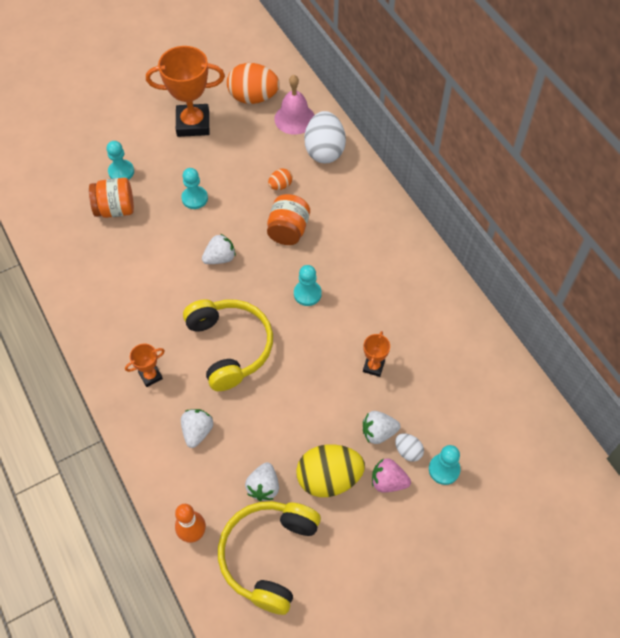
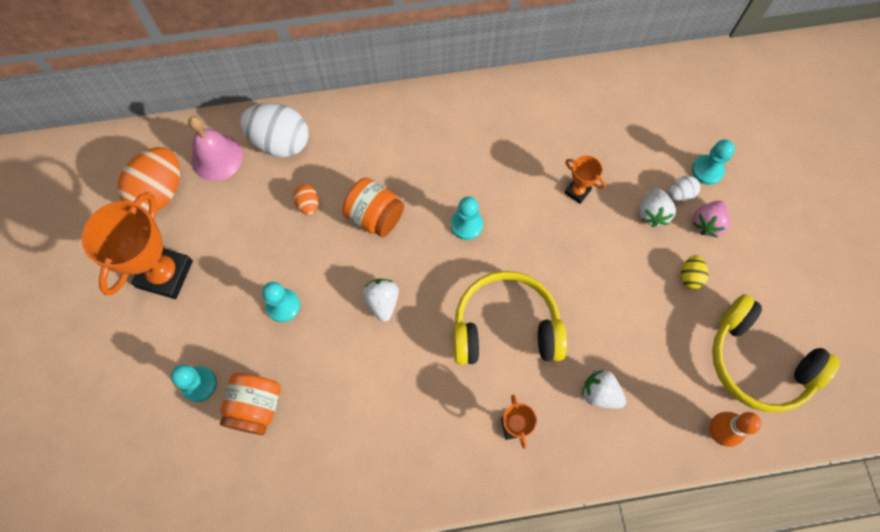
camera: 70 degrees left, 10 degrees up
(263, 487) = (682, 343): white strawberry -> none
(329, 478) = (690, 277): yellow egg -> yellow egg, size x0.48

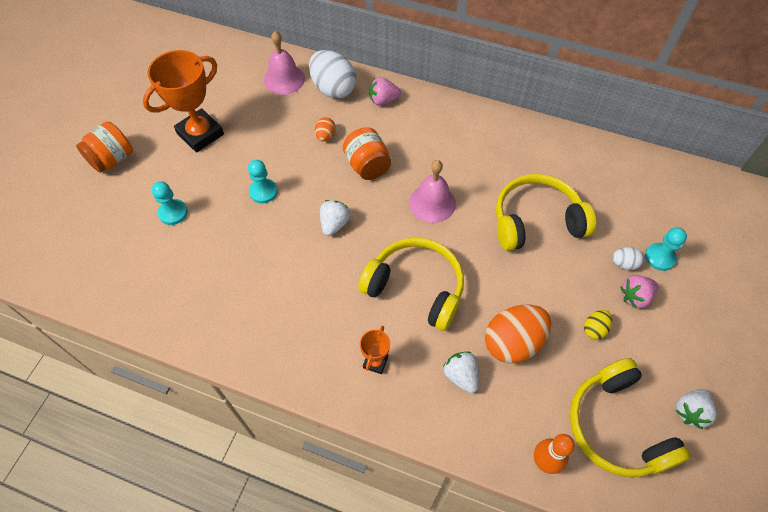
camera: 30 degrees right, 10 degrees down
(160, 192) = (233, 83): orange egg -> orange egg (513, 342)
(256, 407) = (199, 247): orange jar -> orange jar (112, 159)
(344, 130) = (383, 100): none -> pink strawberry
(466, 225) = (432, 203): turquoise pawn -> pink bell
(577, 191) = (536, 221): orange trophy -> yellow headphones
(652, 213) = (590, 266): white strawberry -> white strawberry (690, 411)

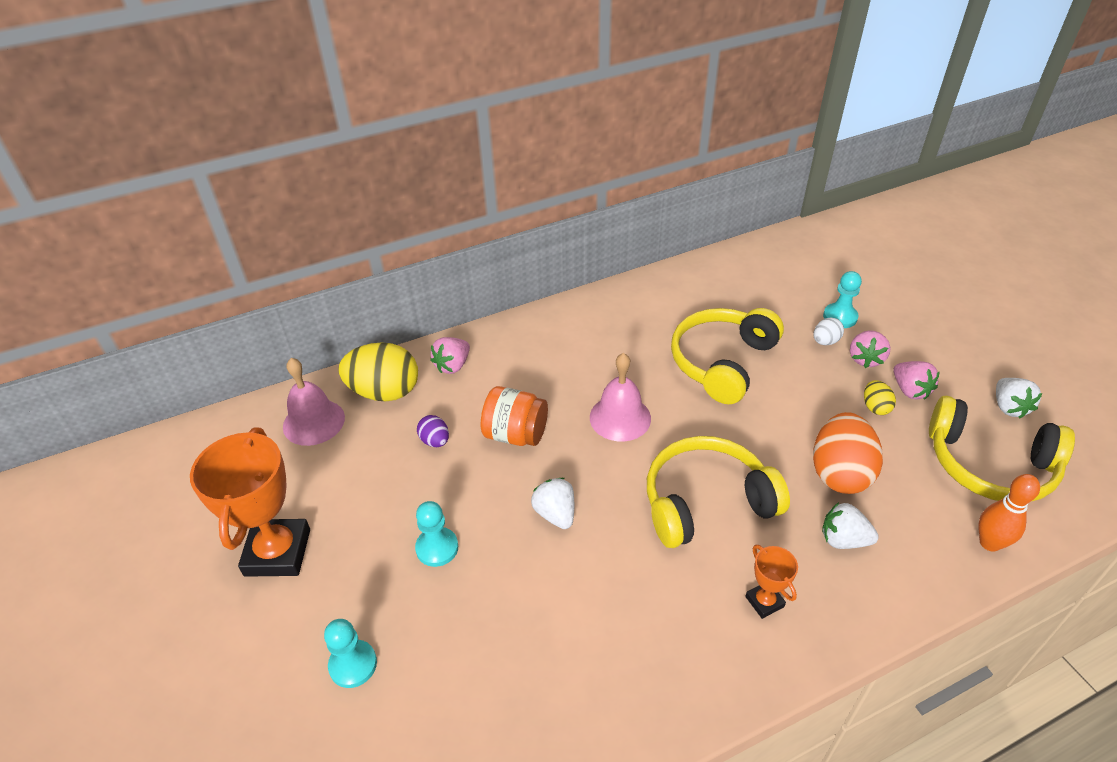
camera: 45 degrees left, 15 degrees down
(112, 159) = (183, 679): orange jar -> none
(325, 136) = (435, 441): orange egg -> purple egg
(333, 89) = (384, 392): white egg -> yellow egg
(635, 340) = (910, 390): none -> pink strawberry

